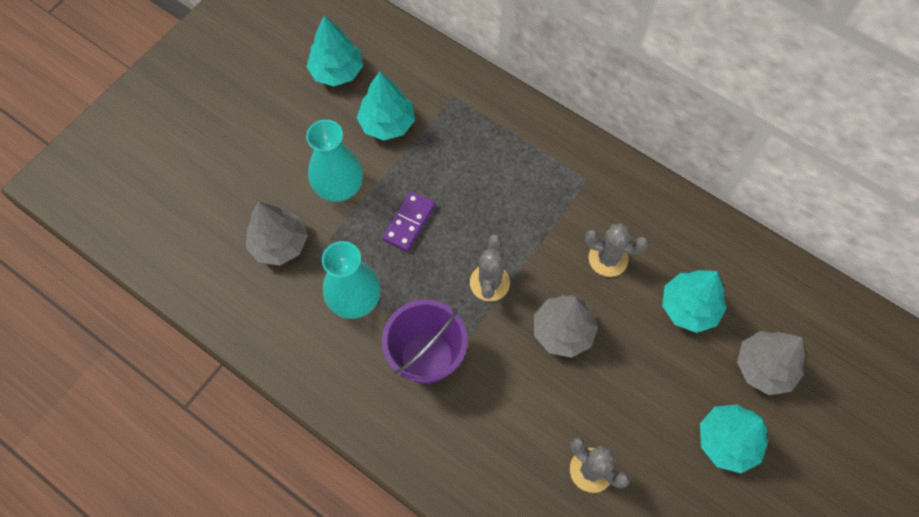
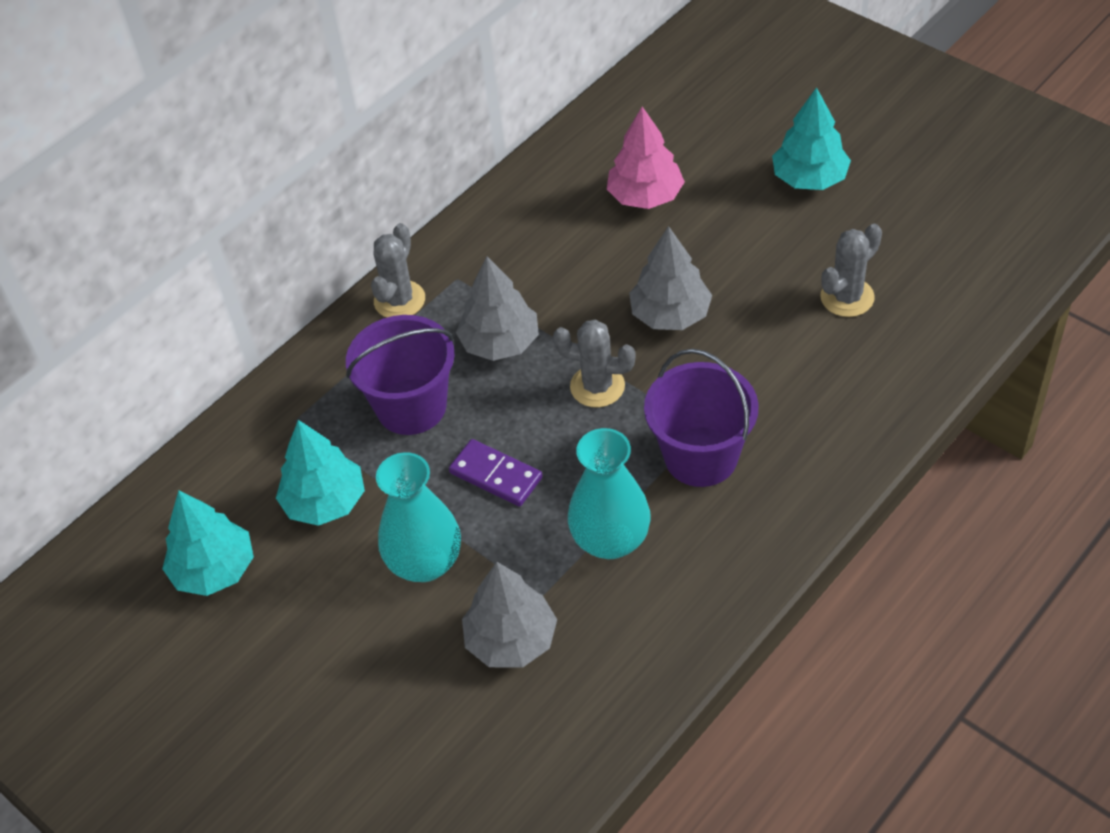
camera: 80 degrees left, 15 degrees down
(467, 164) = (411, 406): none -> purple bucket
(608, 258) = (574, 265): grey cactus -> grey cactus (399, 300)
(689, 307) = (645, 196): turquoise tree -> pink tree
(764, 367) = (723, 141): grey tree -> grey tree (500, 343)

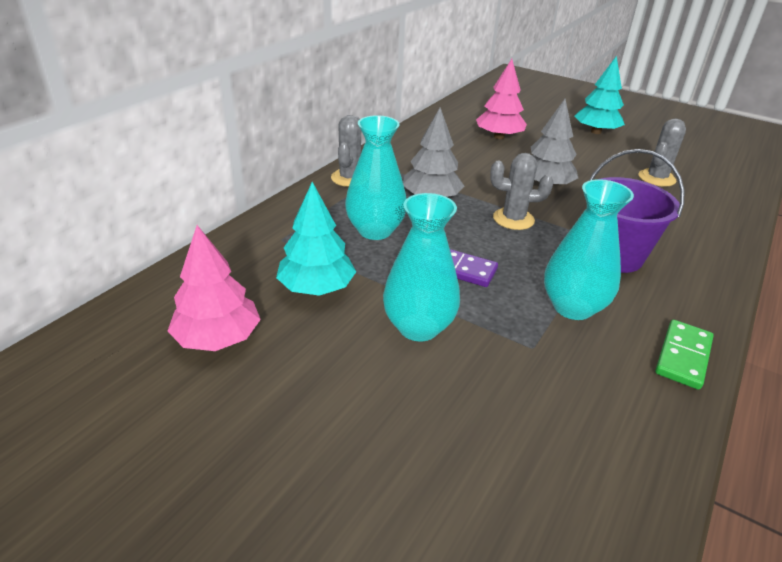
camera: 15 degrees left, 15 degrees down
(214, 570) = (218, 338): turquoise tree -> pink tree
(411, 406) = (375, 230): purple bucket -> turquoise vase
(511, 640) = (521, 383): grey tree -> none
(704, 615) = (683, 356): none -> green domino

